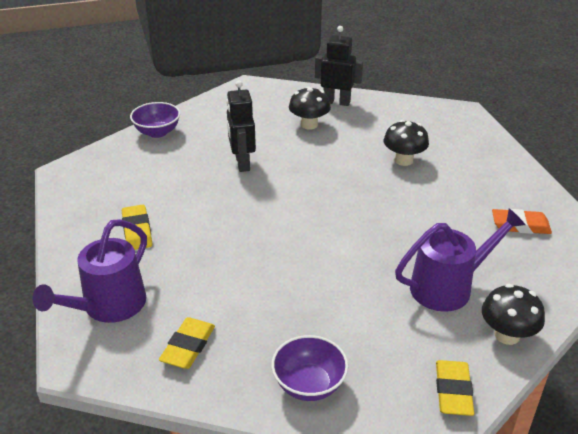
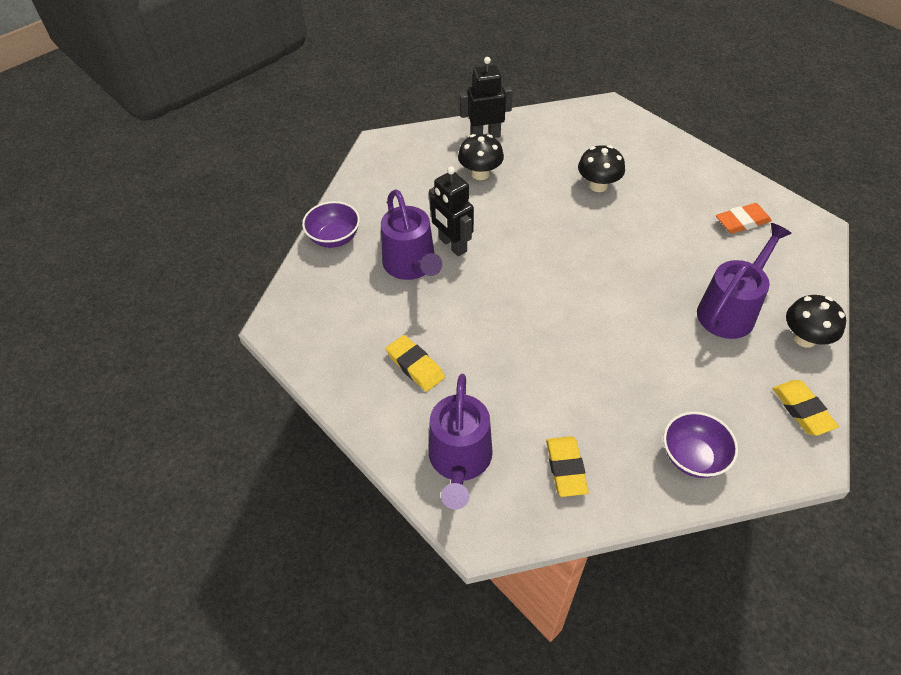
camera: 25 degrees left, 15 degrees up
(198, 166) = (411, 265): none -> purple watering can

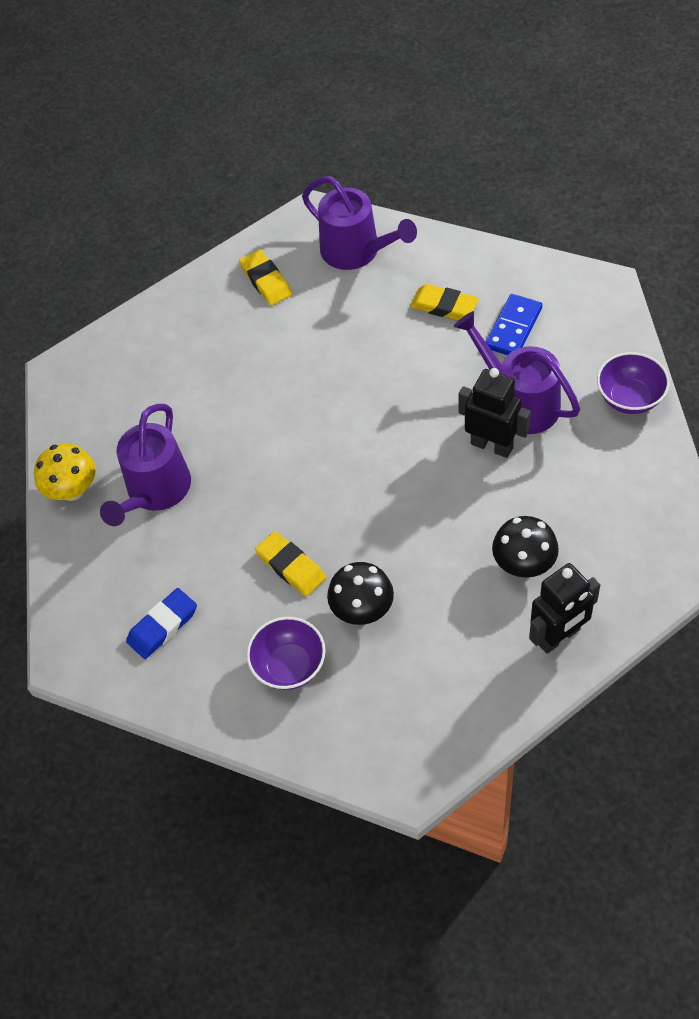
camera: 160 degrees right, 5 degrees up
(373, 322) = (513, 328): none -> blue domino
(460, 460) = (356, 251): purple watering can -> purple watering can turned 150 degrees clockwise
(693, 457) = (161, 332): purple bowl -> purple bowl (289, 666)
(742, 221) = (163, 626): orange eraser -> blue eraser
(802, 410) = (70, 412): yellow eraser -> yellow eraser (291, 566)
(805, 338) = (72, 490): black mushroom -> yellow mushroom

